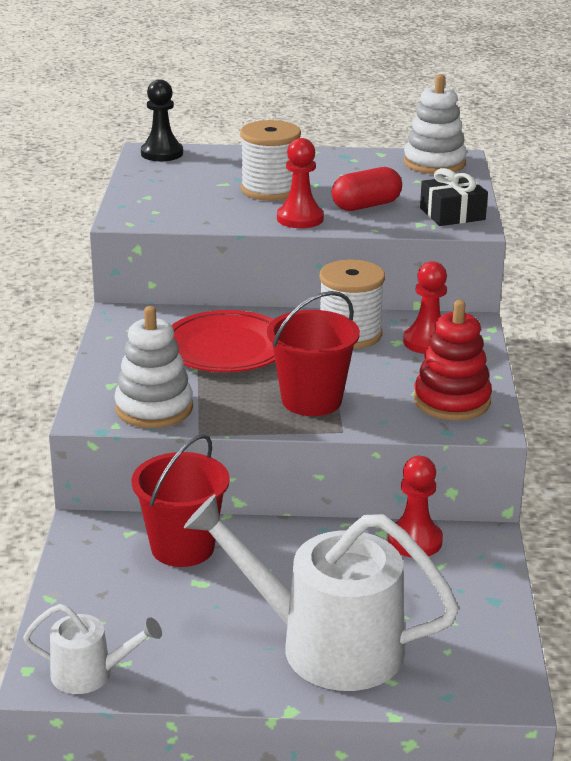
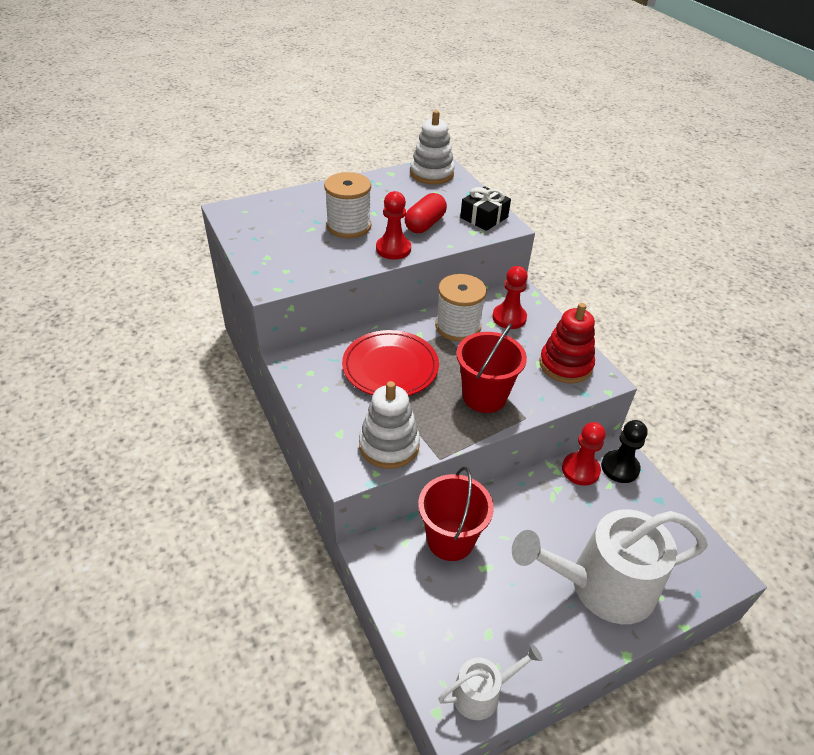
camera: 30 degrees left, 15 degrees up
(162, 153) = (240, 210): black pawn -> black pawn (620, 468)

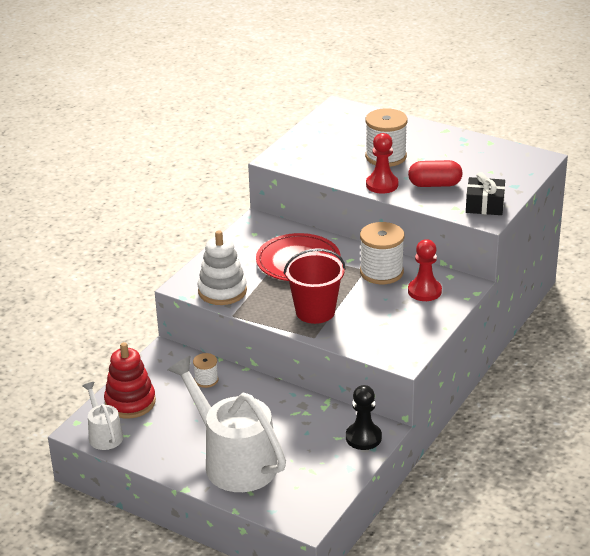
camera: 60 degrees right, 10 degrees down
(432, 174) = (518, 159): white stacking toy -> none
(450, 540) = (206, 380): red bucket -> white spool
(482, 692) = (104, 435): white watering can -> white watering can turned 150 degrees counterclockwise
(565, 365) = (398, 336): red stacking toy -> red stacking toy (130, 402)
(580, 470) = (338, 418): red pawn -> none

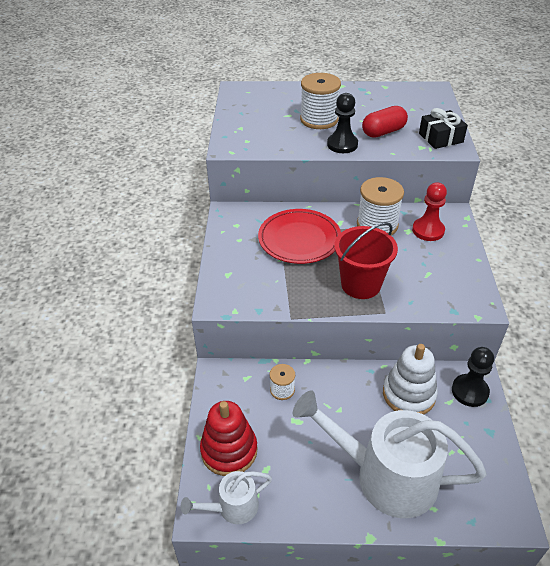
camera: 30 degrees left, 10 degrees up
(104, 435) = (233, 507): white watering can -> white watering can turned 60 degrees counterclockwise
(222, 291) = (258, 295): white stacking toy -> white stacking toy (409, 394)
(382, 185) = (342, 144): red pawn -> black pawn

